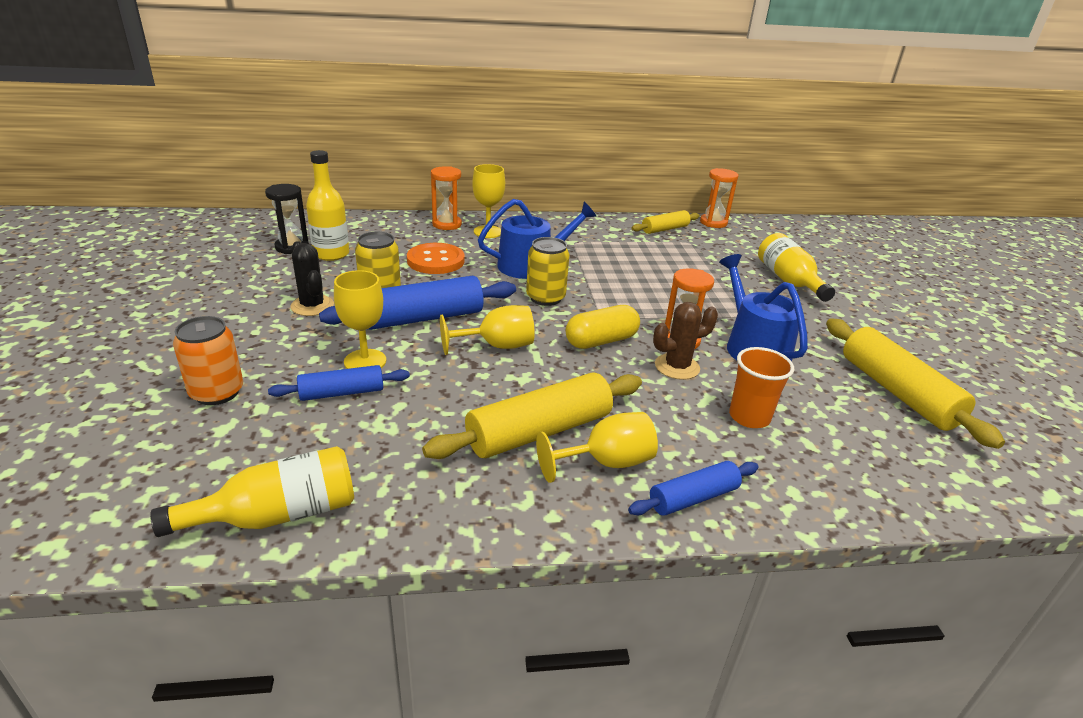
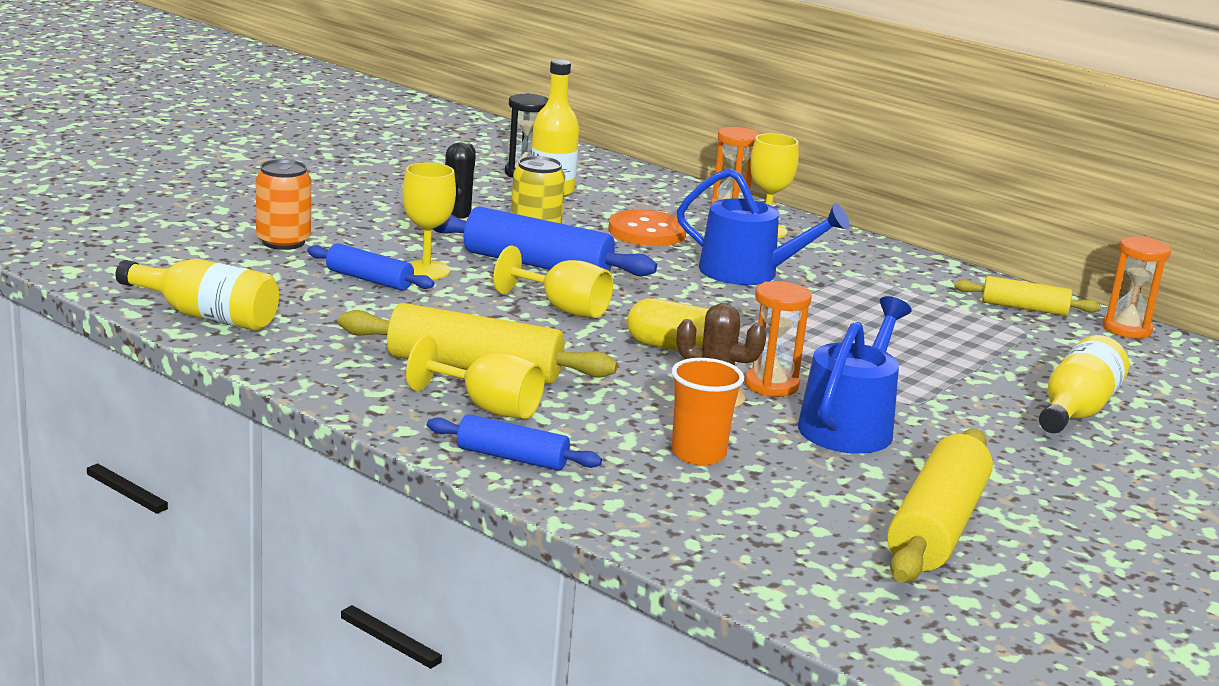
camera: 45 degrees right, 10 degrees down
(545, 298) = (698, 300): yellow can -> none

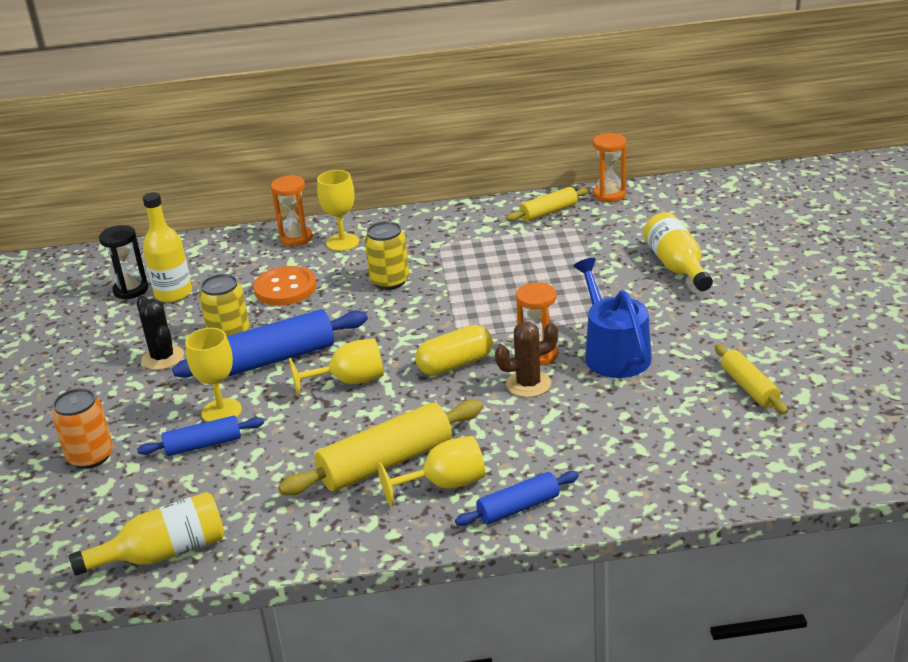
camera: 40 degrees left, 10 degrees up
(698, 454) = (589, 428): orange cup -> none
(748, 272) = (389, 281): blue watering can -> yellow can
(937, 527) = (749, 387): yellow rolling pin -> yellow rolling pin, size x0.58

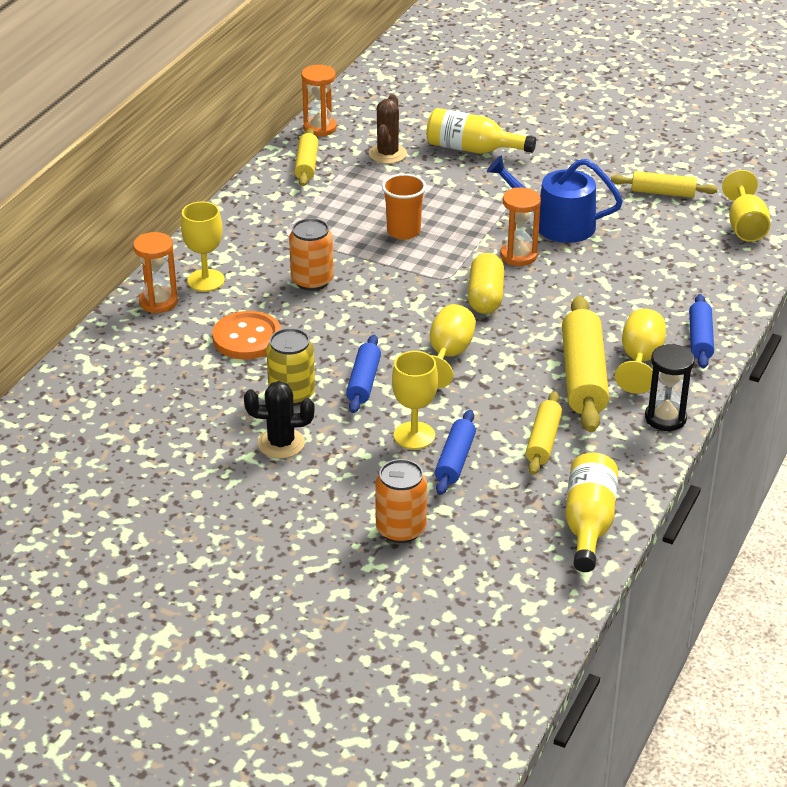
camera: 60 degrees left, 5 degrees up
(131, 290) = (120, 428): black hourglass -> black hourglass (665, 418)
(173, 293) = (165, 404): yellow bottle -> none
(268, 479) = (543, 441): none -> yellow rolling pin
(275, 359) = (363, 382): blue rolling pin -> blue rolling pin, size x0.58
(389, 281) = (312, 281): yellow can -> orange can
(507, 288) = (403, 231): none -> orange cup
(528, 384) = (553, 276): brown cactus -> brown cactus (387, 154)
(757, 459) = (745, 226): none -> yellow goblet

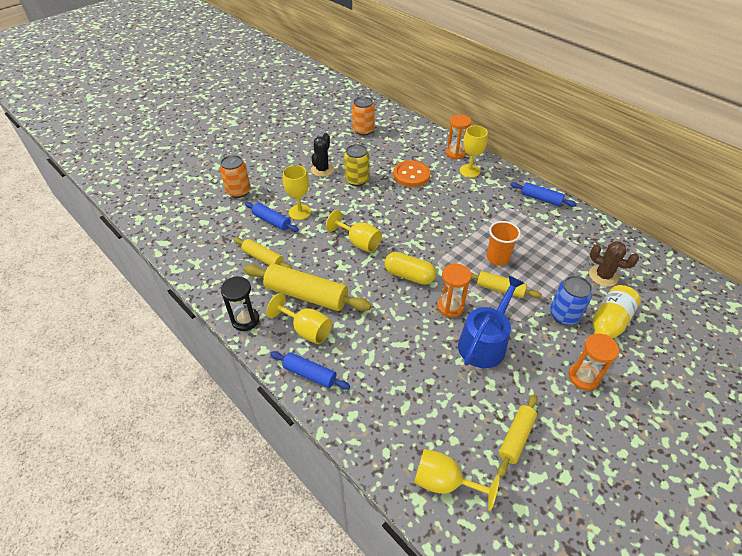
camera: 110 degrees right, 10 degrees up
(306, 165) = (591, 233): yellow rolling pin -> yellow rolling pin (500, 289)
(312, 281) = (455, 207): orange can -> orange can (363, 130)
(320, 128) = (644, 250): orange hourglass -> orange hourglass (583, 377)
(363, 382) = (353, 205): blue rolling pin -> blue rolling pin (541, 199)
(474, 176) = (564, 315): none -> blue can
(588, 524) = (190, 255): yellow bottle -> none

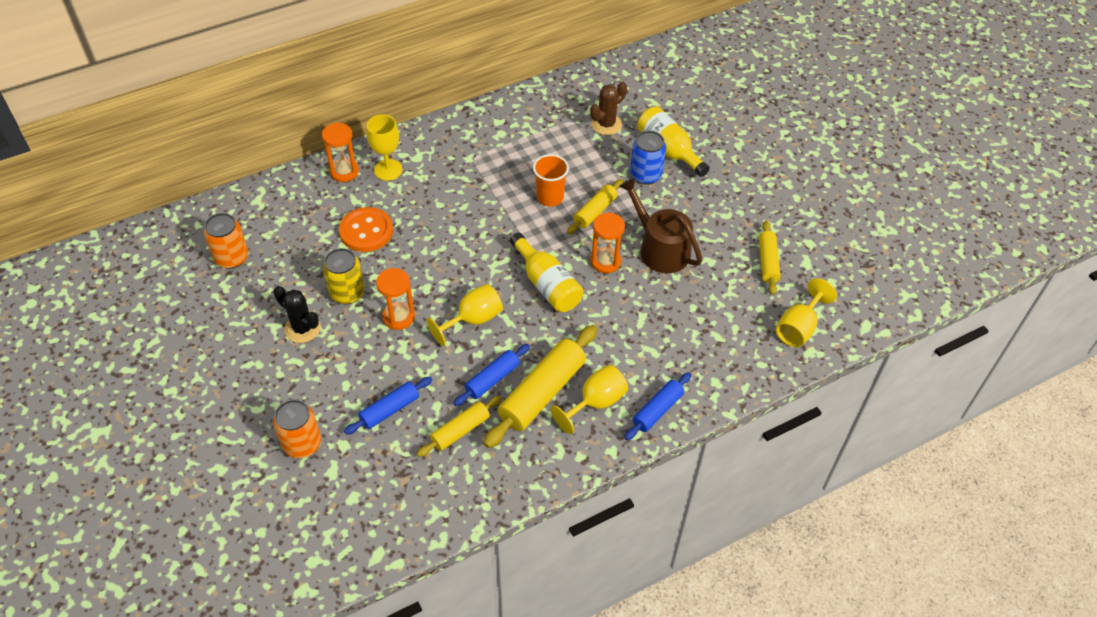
camera: 75 degrees left, 5 degrees up
(245, 320) = (561, 464): black hourglass -> none
(300, 212) = (385, 373): yellow goblet -> none
(409, 275) = (547, 284): yellow capsule -> yellow bottle
(484, 342) = (660, 248): blue watering can -> brown watering can
(516, 437) = (767, 262): yellow rolling pin -> yellow rolling pin turned 45 degrees clockwise
(541, 199) = (471, 124): blue rolling pin -> blue rolling pin (492, 379)
(583, 377) = (719, 191): orange hourglass -> orange hourglass (398, 317)

